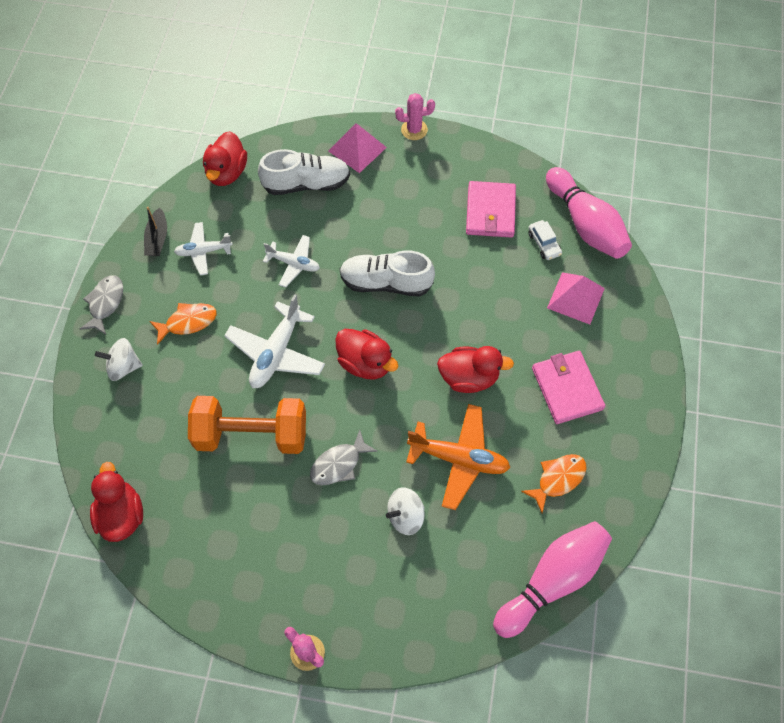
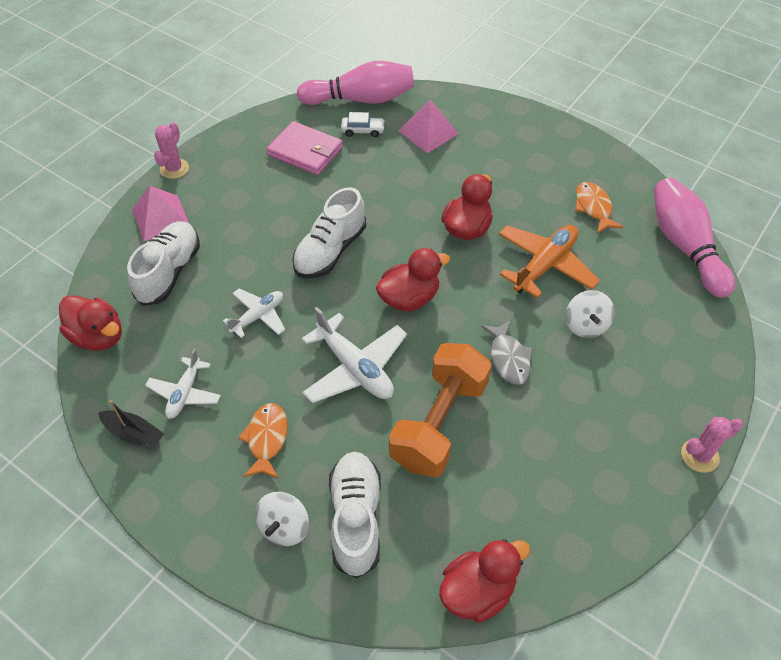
camera: 65 degrees left, 10 degrees down
(105, 303) = (184, 520): grey fish -> none
(121, 515) = (477, 591): red duck -> red duck turned 135 degrees clockwise
(147, 410) = (356, 518): none -> white shoe
(566, 388) = (511, 170): pink wallet -> none

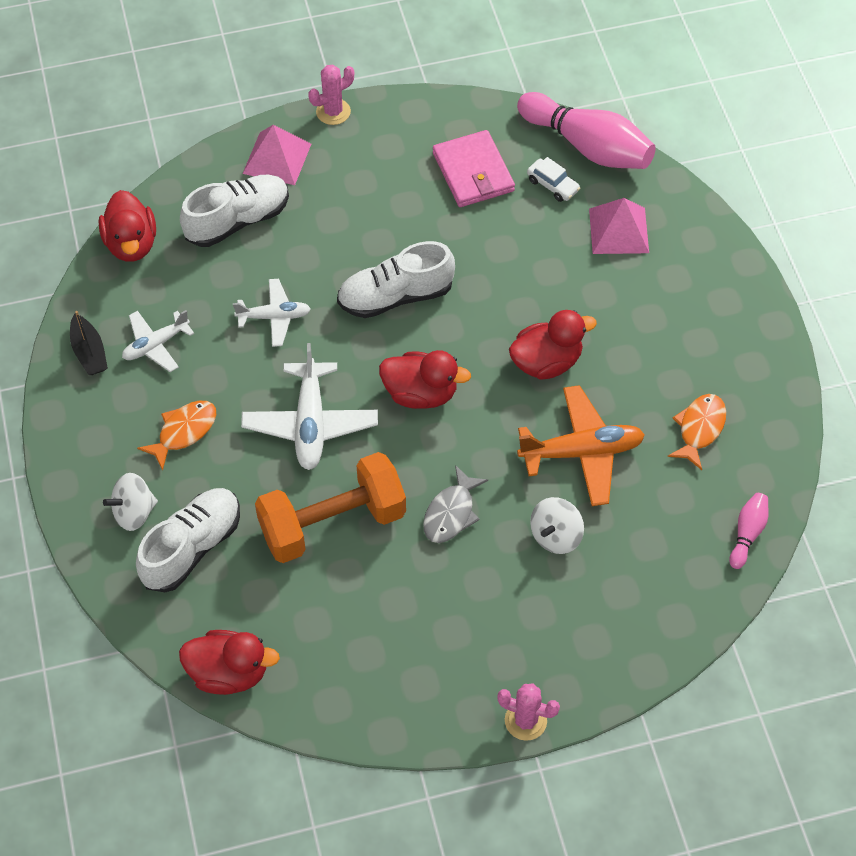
camera: 40 degrees right, 5 degrees up
(684, 246) = (747, 533): pink bowling pin -> pink bowling pin, size x0.47

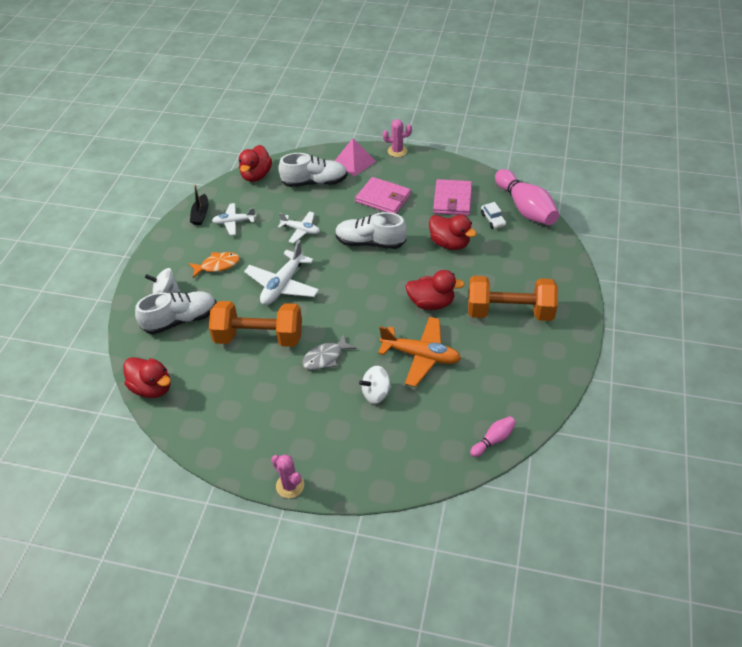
camera: 30 degrees right, 10 degrees down
(366, 209) = (383, 198): none -> pink wallet
(420, 393) = (351, 292): red duck -> red duck (449, 243)
(618, 230) = (516, 253): pink pyramid -> none
(662, 331) = (509, 312): none -> orange dumbbell
(699, 429) = (500, 371): orange fish -> none

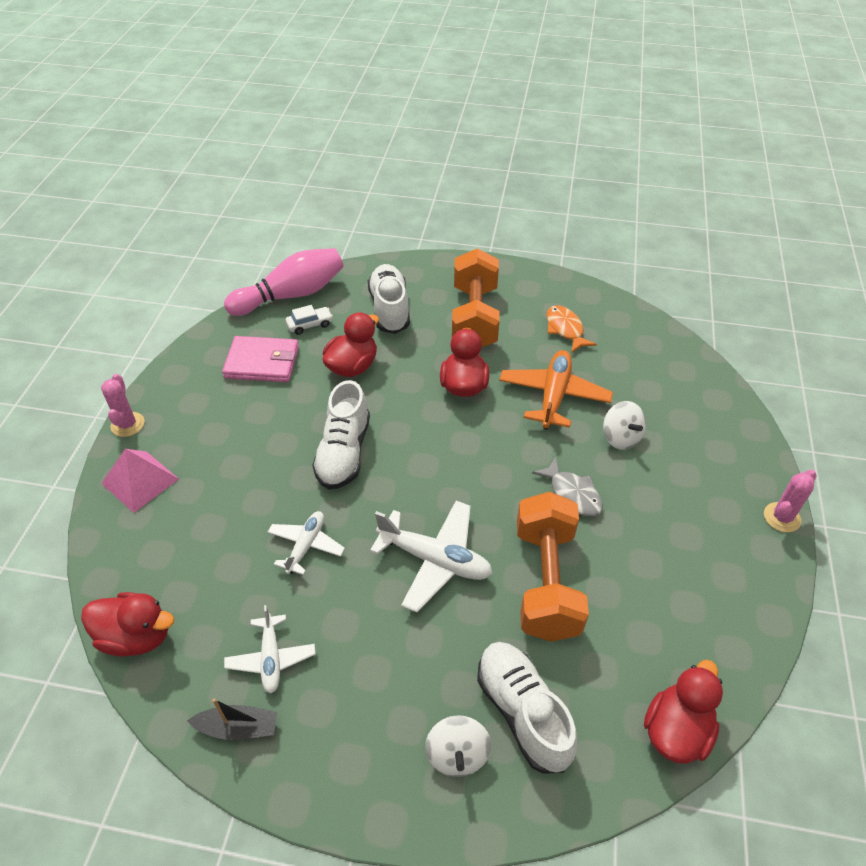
camera: 95 degrees left, 0 degrees up
(217, 265) = (387, 670): orange fish -> orange fish (565, 329)
(315, 182) = (182, 535): white shoe -> white shoe (389, 309)
(383, 198) = (243, 439): pink wallet -> none
(493, 440) = (660, 338): pink bowling pin -> none

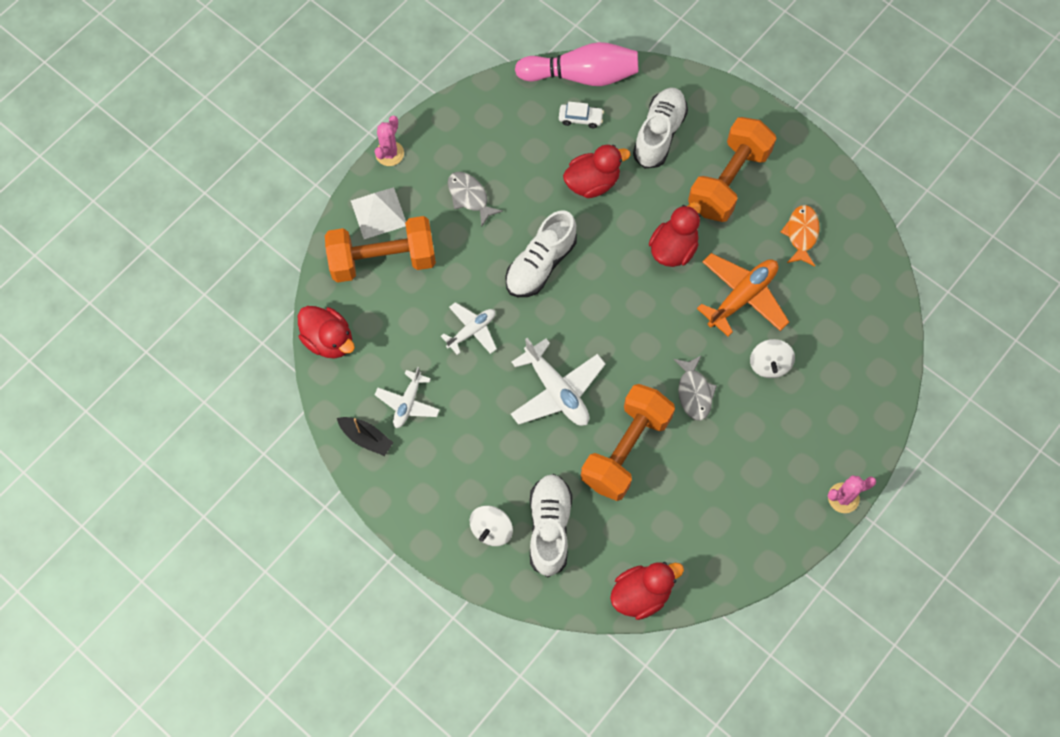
camera: 30 degrees right, 20 degrees up
(140, 481) = (378, 213): pink pyramid -> white pyramid
(166, 523) = (383, 260): none -> orange dumbbell
(235, 426) = (470, 197): none -> grey fish
(262, 362) = (521, 141): pink wallet -> none

